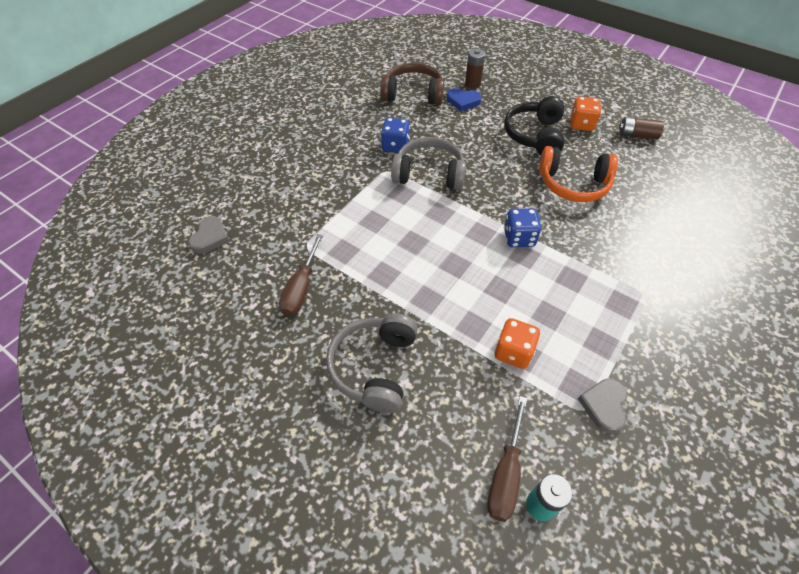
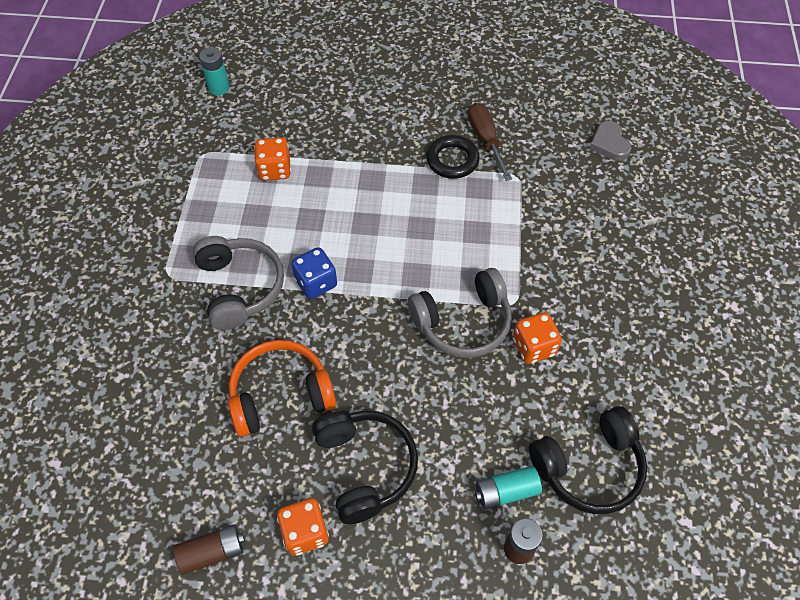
camera: 150 degrees right, 5 degrees up
(345, 283) = (452, 160): none -> black ring
(374, 367) = (379, 112): grey headphones -> grey headphones (240, 287)
(395, 146) = (534, 347): blue dice -> orange dice
(413, 94) = (589, 467): brown headphones -> black headphones
(463, 101) = (506, 491): blue heart -> turquoise battery
(505, 473) = (248, 94): brown screwdriver -> none
(604, 406) = (188, 162): grey heart -> none

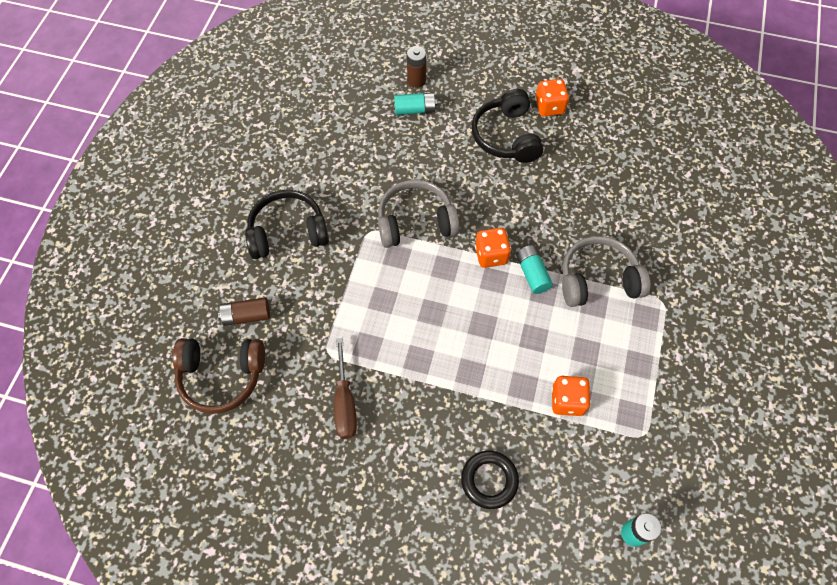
camera: 170 degrees left, 5 degrees up
(212, 552) = (608, 105): brown battery -> brown battery (246, 316)
(240, 287) = (598, 279): grey headphones -> grey headphones turned 90 degrees clockwise
(280, 394) = (564, 190): orange headphones -> none
(316, 283) = (532, 274): blue dice -> turquoise battery
(452, 160) = (385, 383): black ring -> black ring (489, 480)
(534, 347) = (366, 195): orange dice -> orange dice (491, 255)
(589, 467) = (356, 115): black headphones -> black headphones (288, 232)
(609, 144) = (221, 376): grey heart -> brown headphones

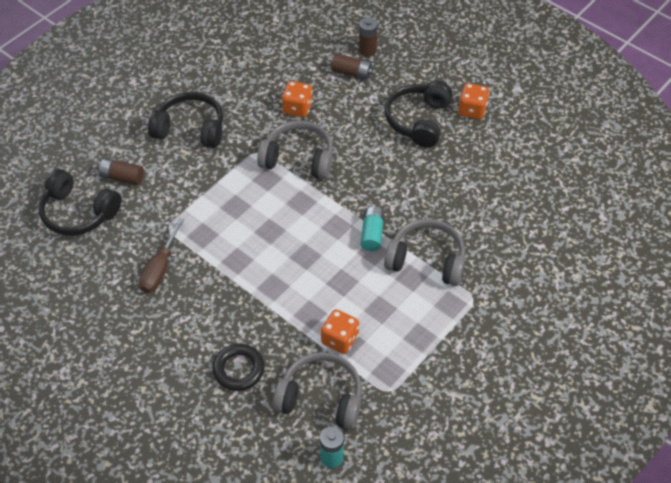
camera: 25 degrees right, 10 degrees down
(221, 376) = (78, 213): brown headphones -> black headphones
(415, 109) = (352, 73): turquoise battery -> brown battery
(491, 255) = (346, 207): orange dice -> orange dice (297, 108)
(586, 473) = (321, 398): none -> grey headphones

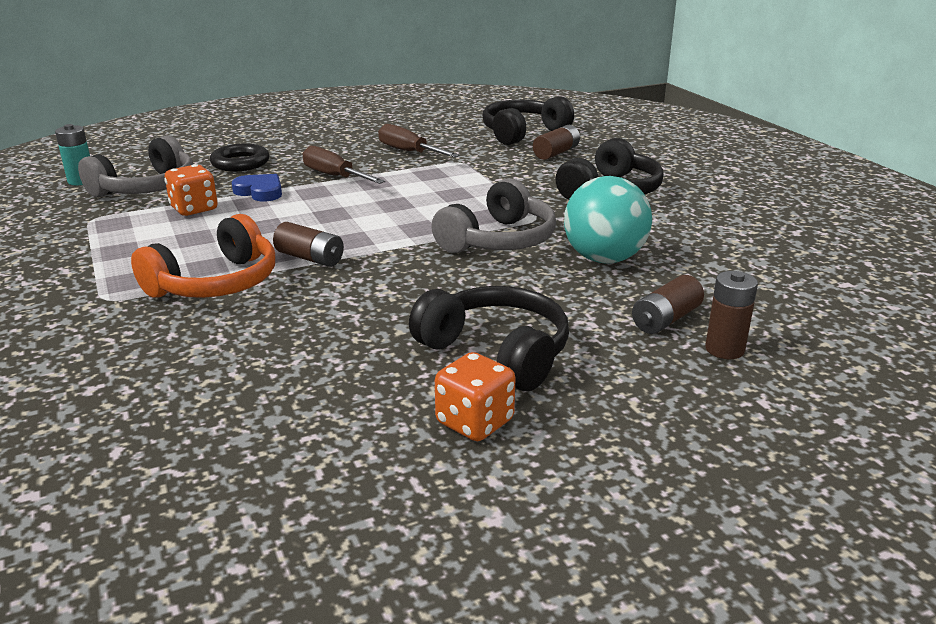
camera: 115 degrees right, 25 degrees down
(237, 289) = (335, 176): none -> brown screwdriver
(289, 319) = (260, 191): none -> blue heart
(297, 108) = (604, 259): orange dice -> turquoise ball
(372, 234) = (310, 258): turquoise battery -> brown battery
(426, 260) = (216, 283): grey headphones -> orange headphones

